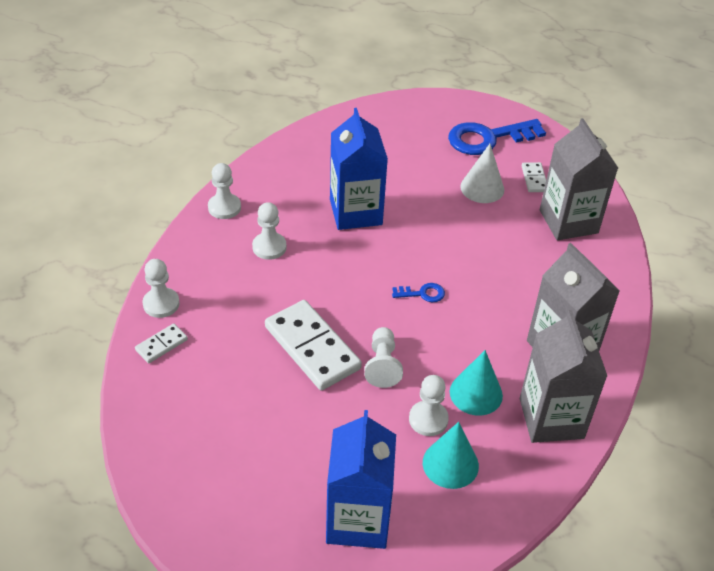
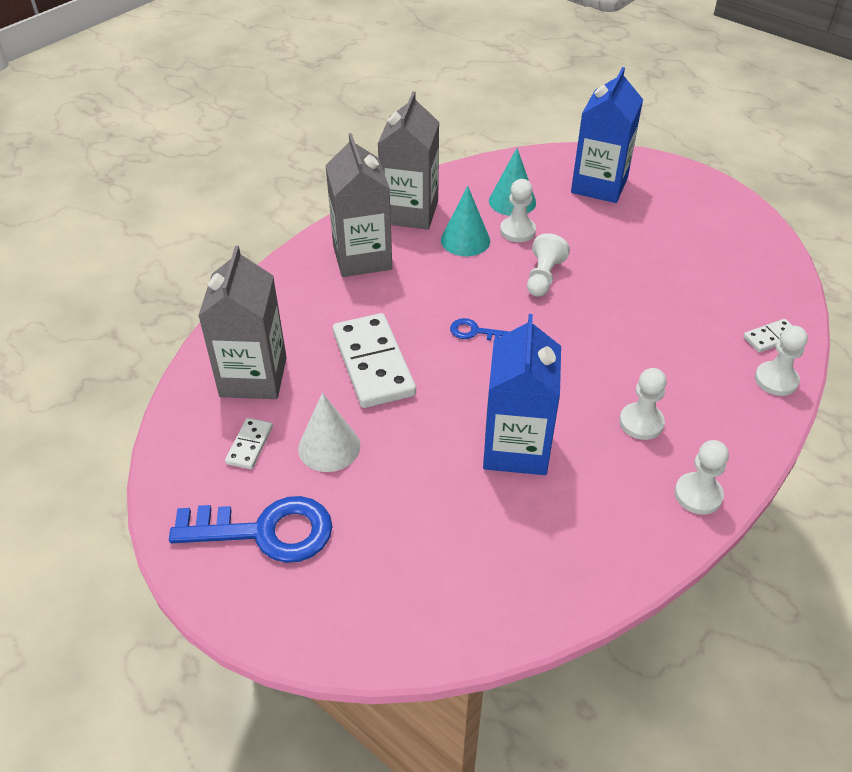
camera: 160 degrees left, 0 degrees up
(312, 348) = (610, 304): white domino -> white domino (373, 363)

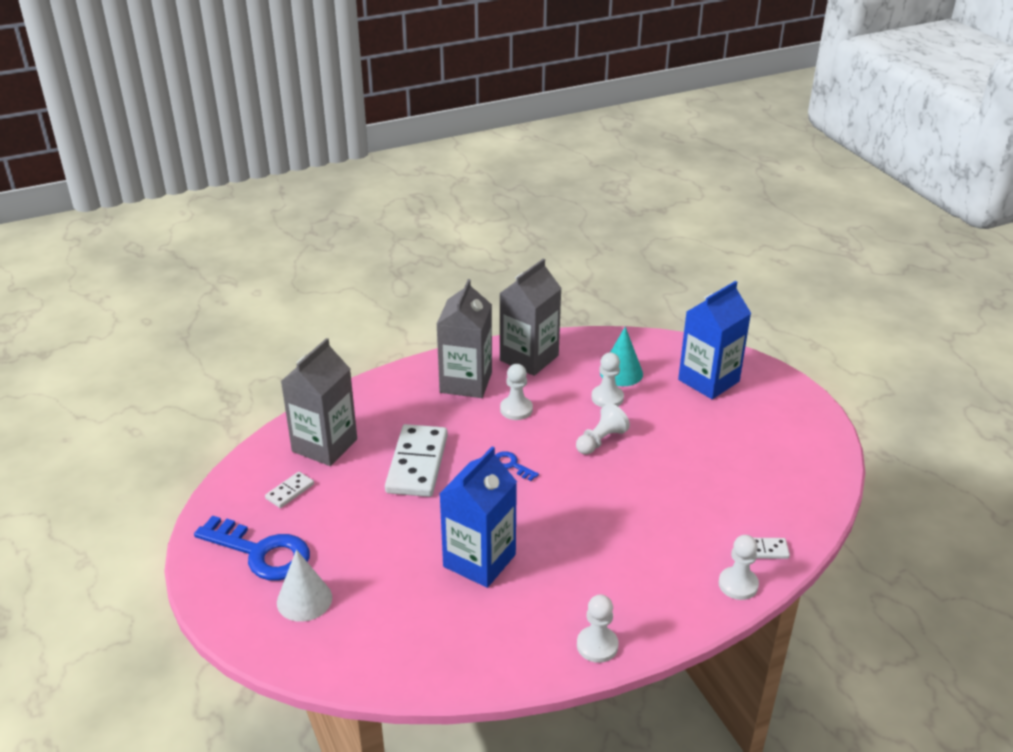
camera: 25 degrees right, 10 degrees down
(329, 447) = (343, 512): white cone -> white cone (304, 600)
(465, 240) = (558, 393): turquoise cone -> none
(641, 422) = (593, 577): white pawn -> white pawn (516, 409)

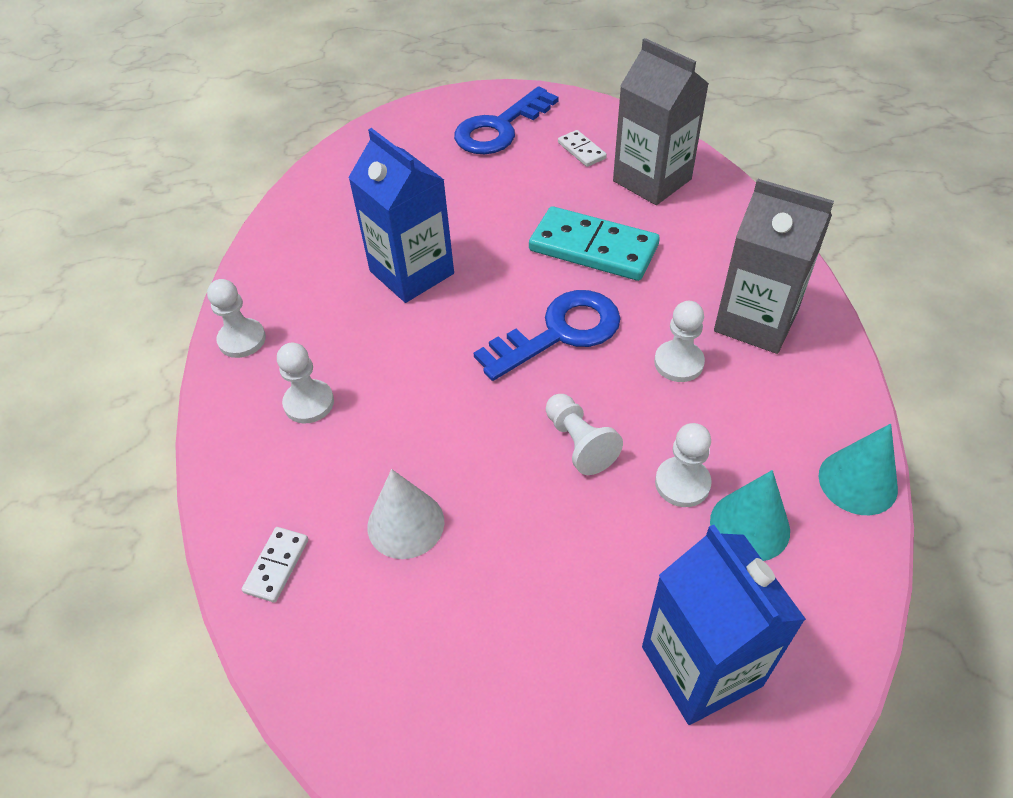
camera: 110 degrees right, 15 degrees up
(304, 600) = (425, 149): white cone -> white cone (405, 524)
(417, 464) = (593, 248): white domino -> turquoise domino
(511, 465) = (560, 332): blue key -> blue key, size x2.20
(529, 358) = (810, 408): grey carton -> none
(573, 341) = (857, 482): none -> turquoise cone
(738, 584) = (239, 508): white pawn -> white pawn (309, 403)

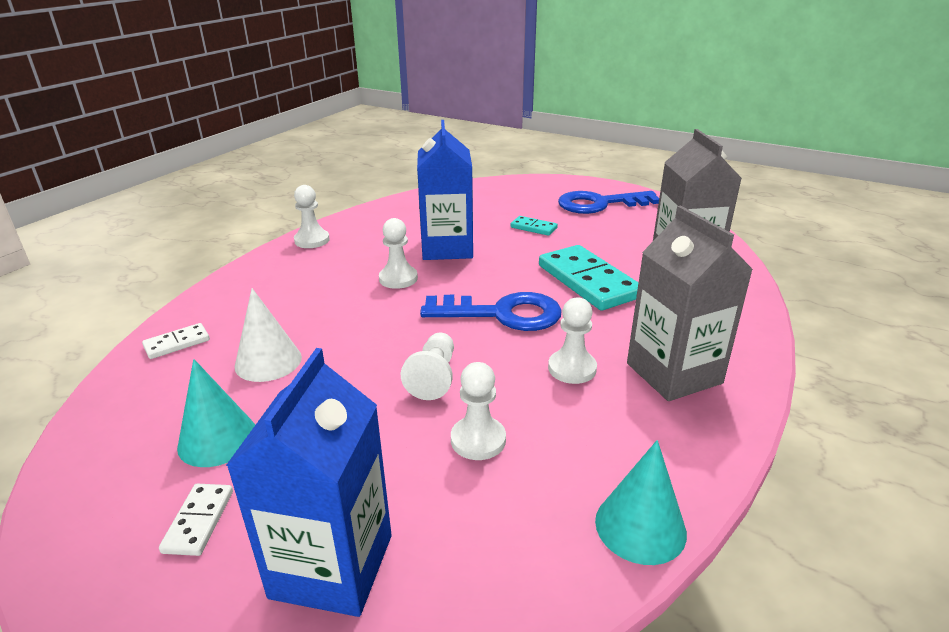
camera: 35 degrees right, 20 degrees down
(309, 403) = (303, 281): white pawn -> white pawn (398, 279)
(469, 197) = (533, 228): none -> turquoise domino
(581, 150) = (646, 231): white domino -> white domino (199, 521)
(749, 526) = (497, 498): turquoise cone -> turquoise cone (217, 439)

